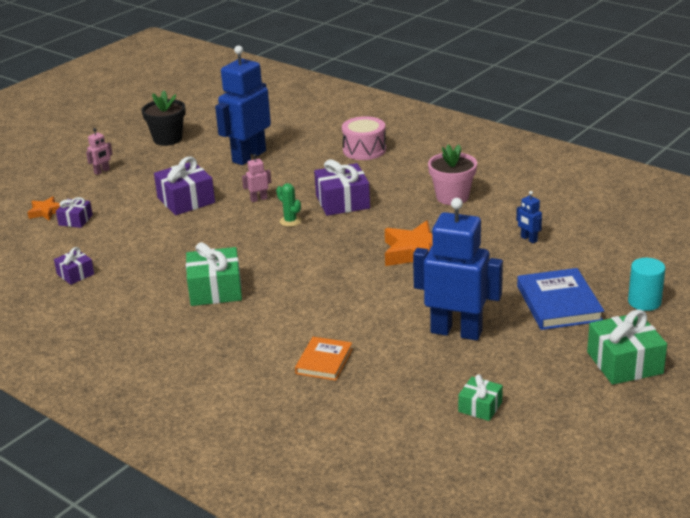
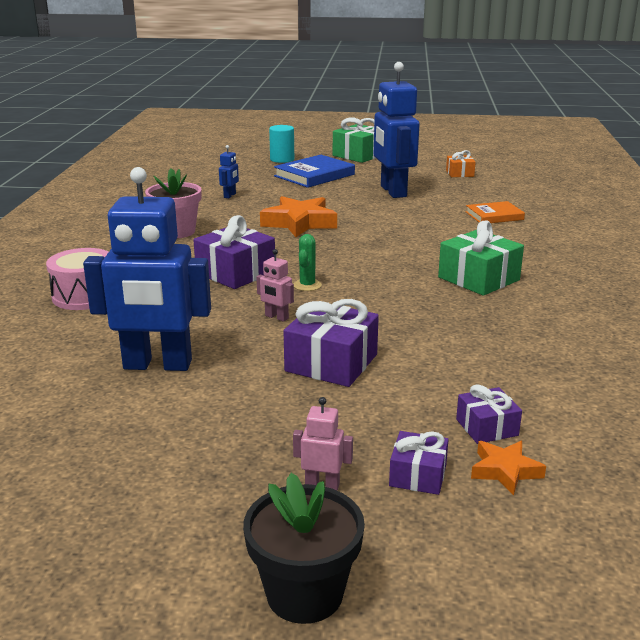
camera: 125 degrees left, 5 degrees down
(75, 274) = (582, 362): purple gift -> purple gift (418, 475)
(167, 139) = (137, 470): black flower pot -> black flower pot (304, 594)
(480, 407) = (460, 173): green gift -> orange gift

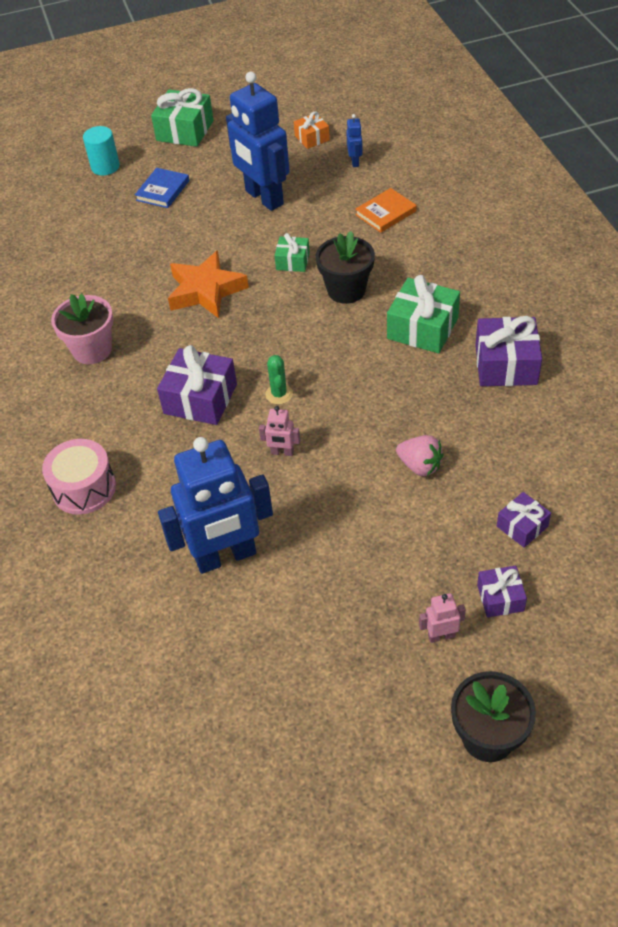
camera: 20 degrees left, 25 degrees up
(230, 195) = (99, 262): blue robot -> blue robot (355, 162)
(314, 175) = (163, 190): blue book -> blue book, size x0.63
(331, 363) = (366, 496): purple gift -> purple gift (506, 364)
(388, 223) = (293, 261): none -> green gift
(405, 357) = (420, 466): none -> pink strawberry
(423, 245) = (346, 290): none -> black flower pot
(505, 471) = (555, 568): orange star -> none

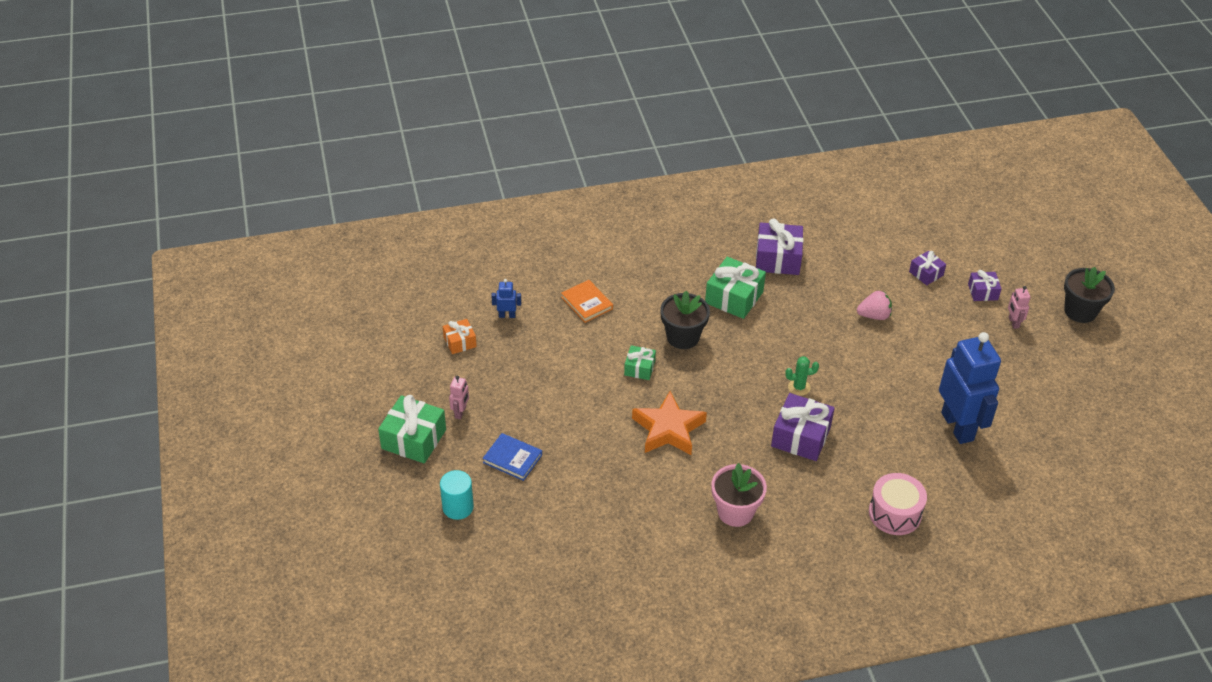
camera: 90 degrees left, 5 degrees down
(264, 198) = (544, 382): blue robot -> none
(282, 452) = (859, 389): pink robot -> pink robot (460, 412)
(420, 466) = (874, 315): pink strawberry -> pink strawberry turned 45 degrees clockwise

